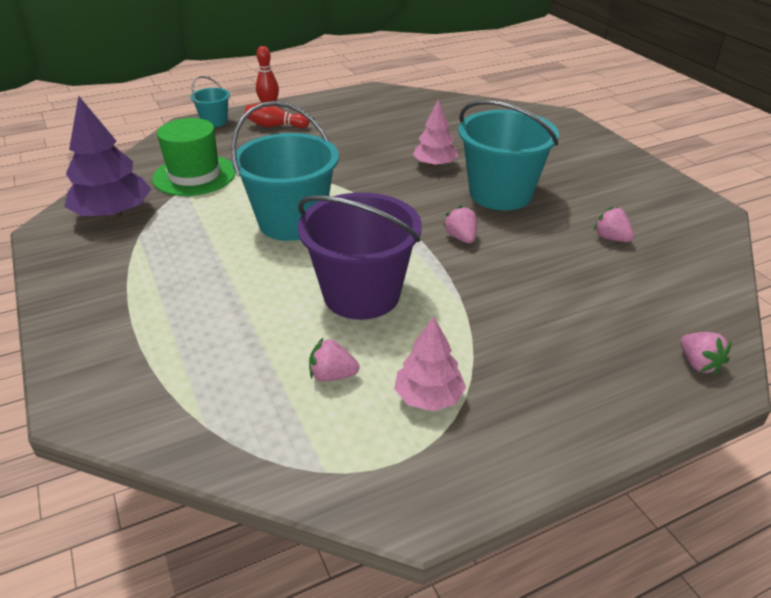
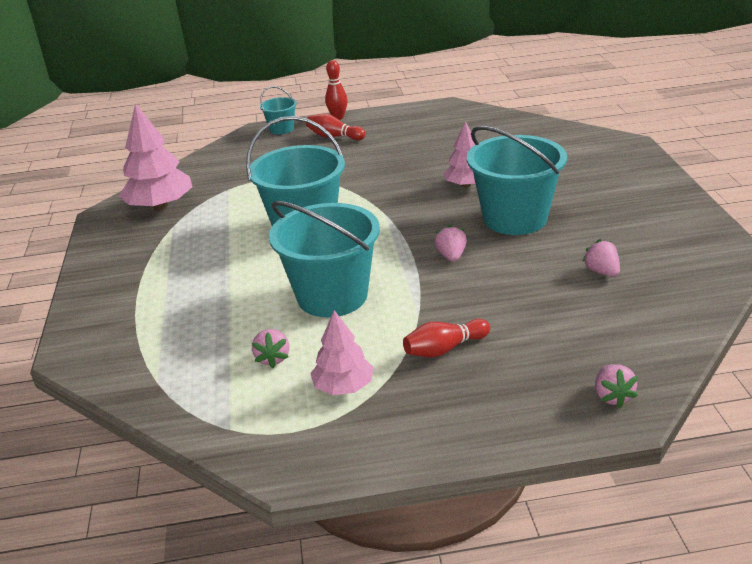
camera: 20 degrees right, 5 degrees down
(113, 214) = (160, 206): purple tree -> pink tree
(194, 175) = (241, 178): green hat -> none
(332, 375) = (273, 358): pink strawberry -> pink strawberry turned 120 degrees counterclockwise
(361, 294) = (332, 296): purple bucket -> turquoise bucket
(510, 337) = (444, 349): none -> red bowling pin

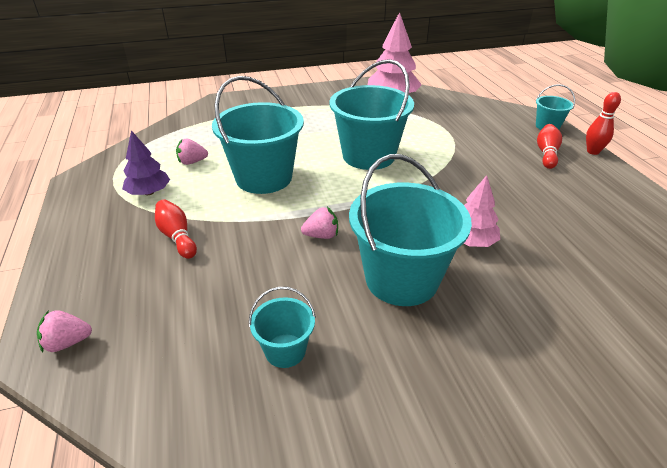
camera: 80 degrees right, 5 degrees up
(343, 387) = (149, 192): pink tree -> purple tree
(602, 272) = (285, 350): pink strawberry -> turquoise bucket

